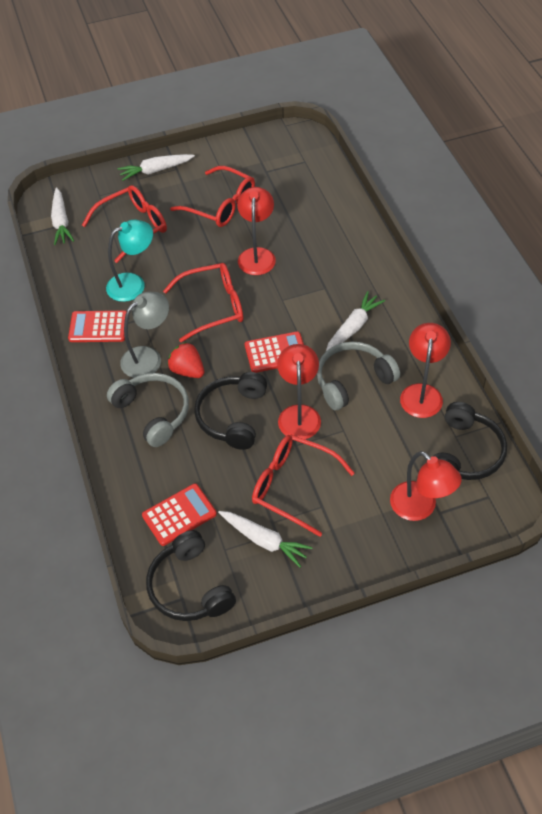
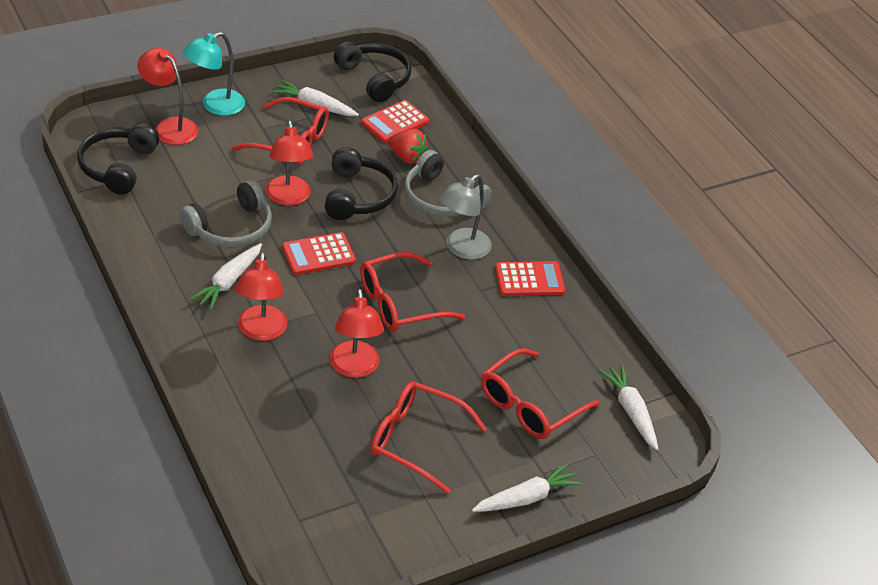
camera: 165 degrees right, 10 degrees down
(133, 284) = (504, 329): turquoise lamp -> turquoise lamp (215, 106)
(187, 370) = (415, 236): red strawberry -> red strawberry (407, 157)
(422, 393) = (155, 217): red lamp -> red lamp (261, 331)

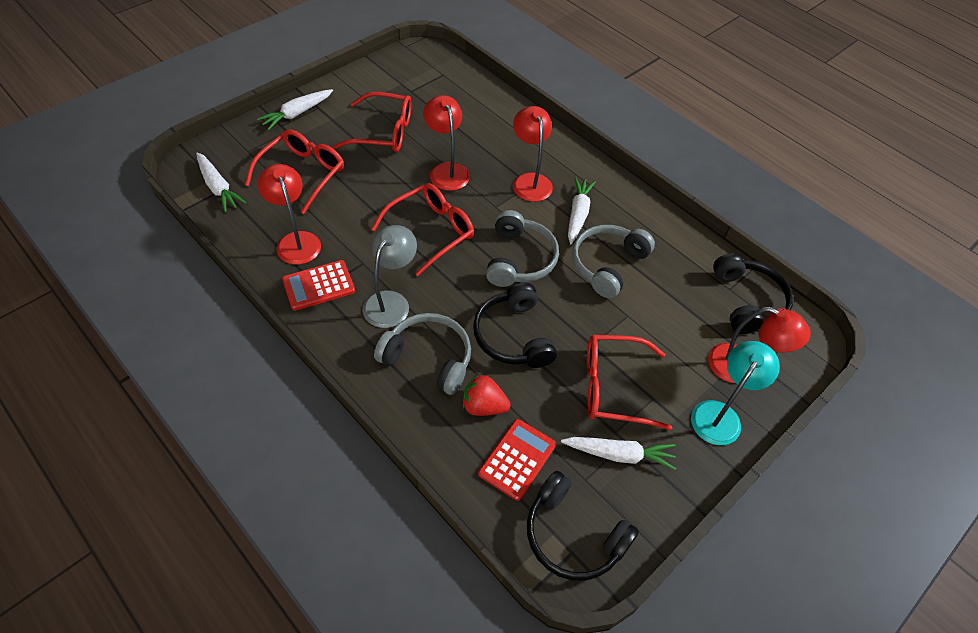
camera: 165 degrees right, 10 degrees up
(288, 198) = (577, 313): red lamp -> red lamp (296, 241)
(318, 254) = (519, 259): red calculator -> grey headphones

